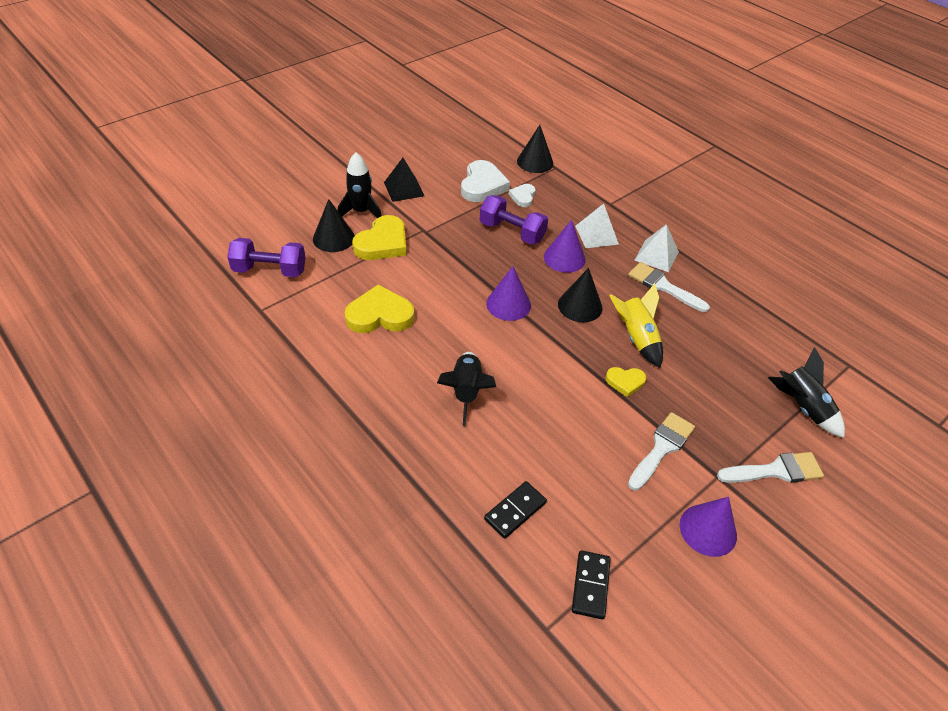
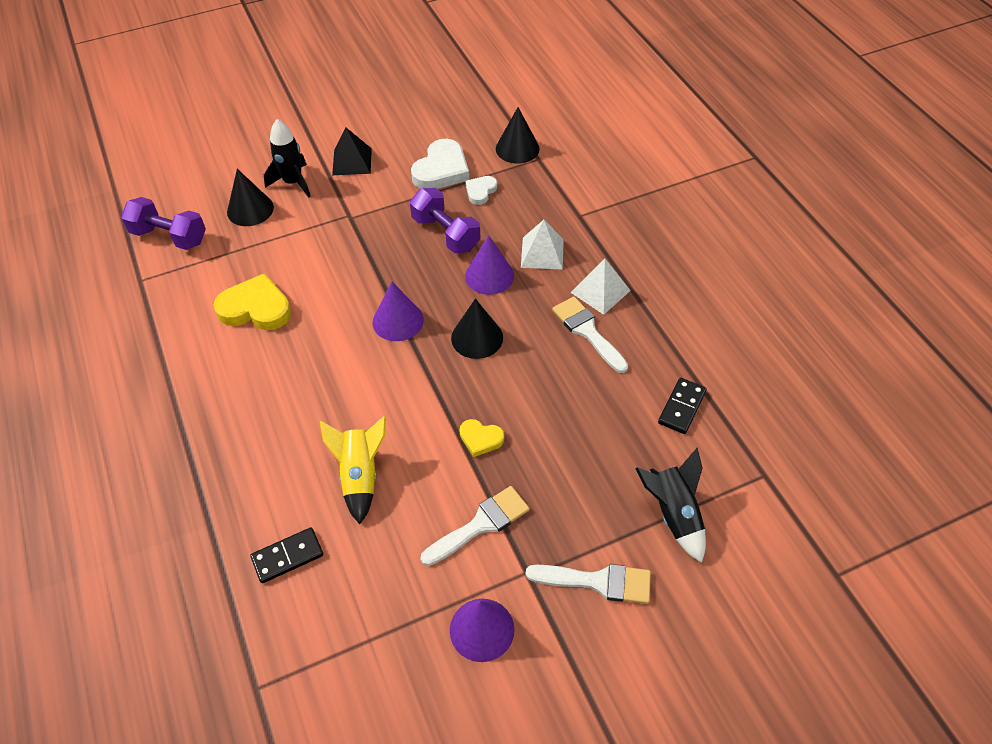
camera: 20 degrees right, 5 degrees up
(382, 243) = (298, 224): yellow heart -> none
(466, 391) = (303, 413): black rocket -> none
(590, 585) = (324, 656): black domino -> black domino (682, 407)
(636, 338) = (521, 389): yellow rocket -> yellow rocket (360, 476)

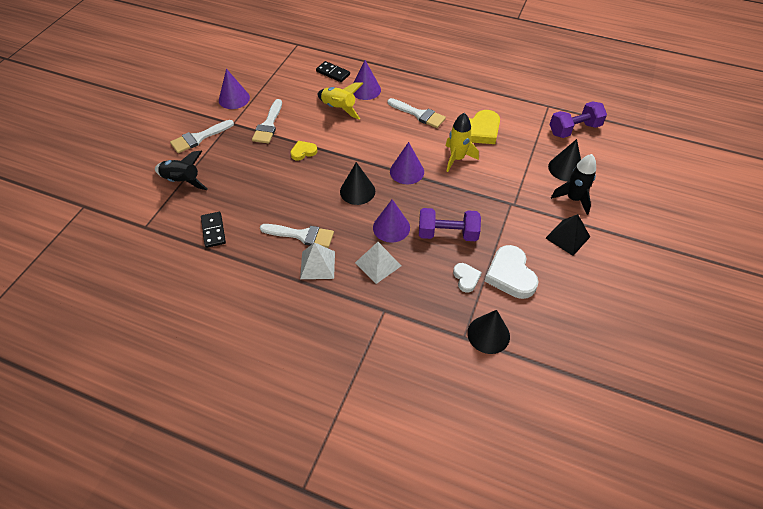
camera: 135 degrees right, 0 degrees up
(283, 383) = (419, 114): none -> white brush
(287, 556) = (333, 73): black domino -> black domino turned 75 degrees counterclockwise
(288, 480) = (365, 90): none -> purple cone
(328, 295) = (457, 158): none -> yellow rocket

